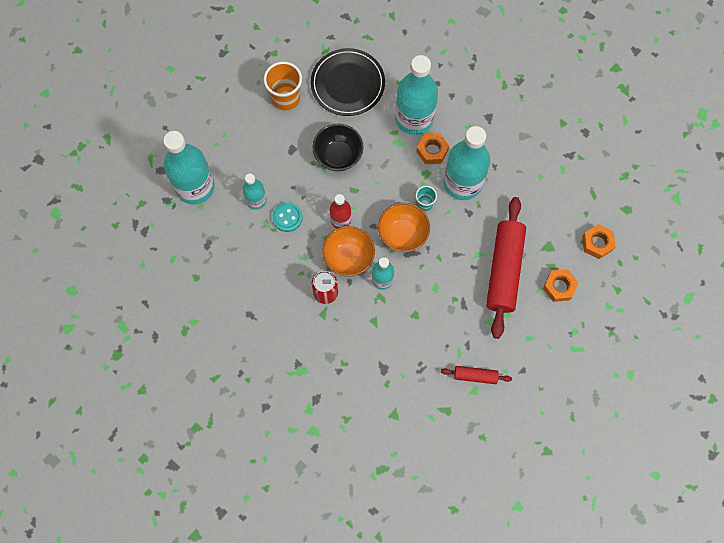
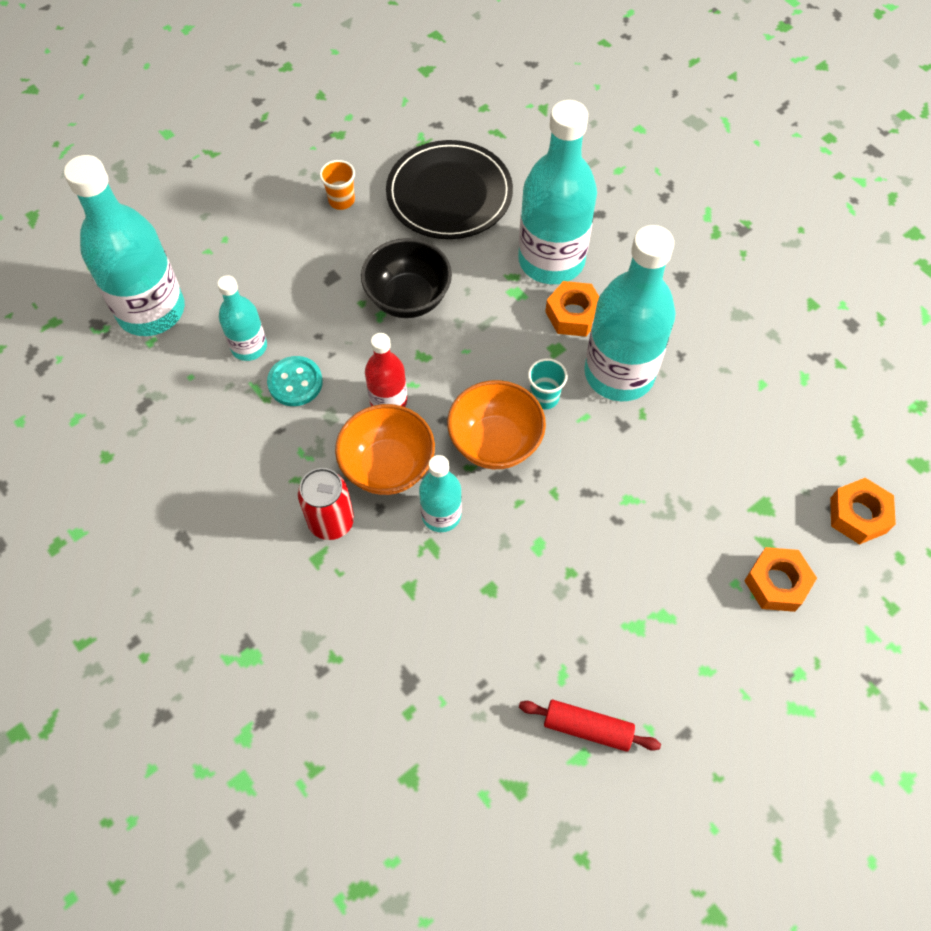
camera: 10 degrees right, 10 degrees down
(286, 98) = (341, 200): orange cup -> orange cup, size x0.55
(504, 270) = (673, 535): red rolling pin -> none

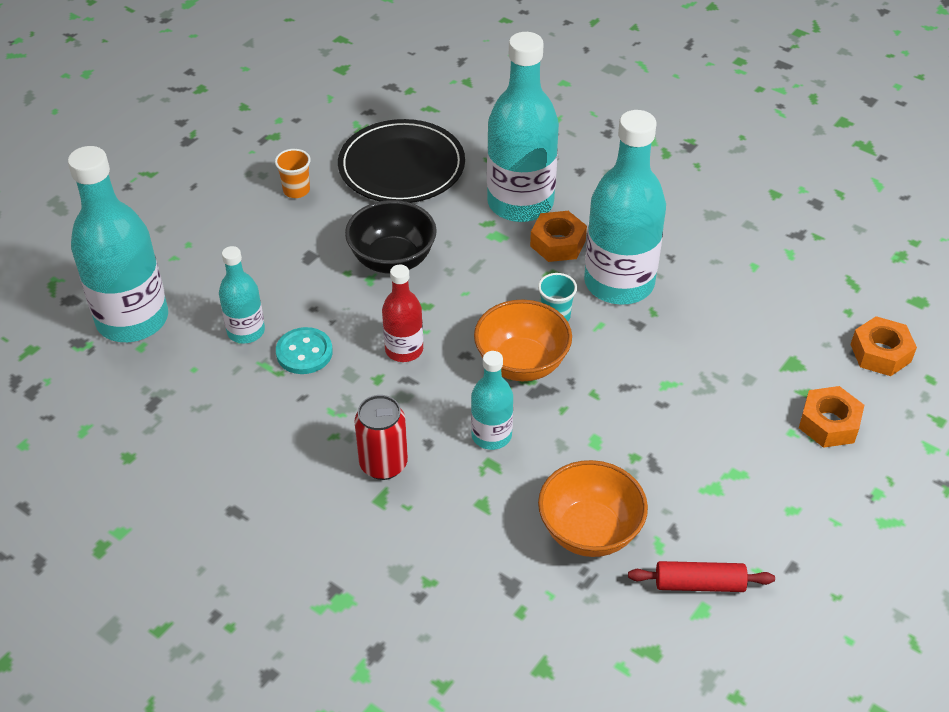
camera: 15 degrees left, 15 degrees down
(388, 467) = (423, 405): orange bowl -> orange bowl (589, 531)

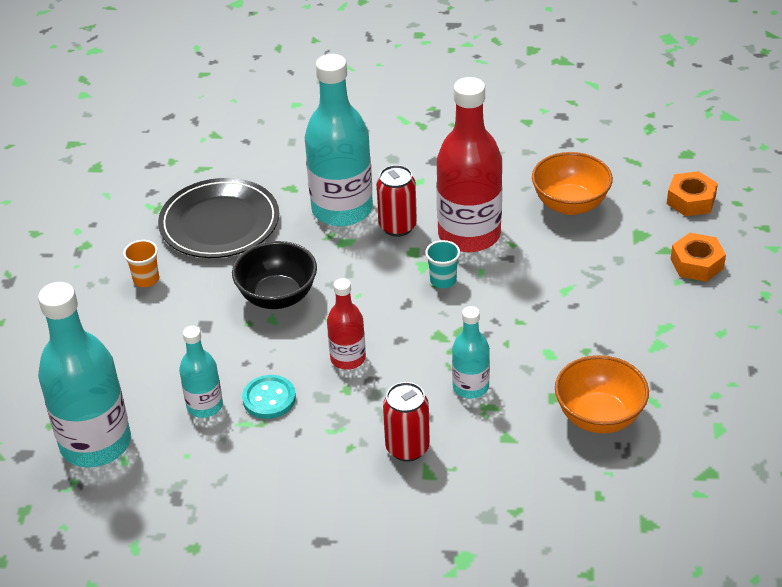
camera: 30 degrees left, 5 degrees down
(521, 363) = (447, 325): orange bowl -> orange bowl (570, 204)
(558, 243) = (397, 226): orange nut -> red can
(619, 283) = (469, 235): turquoise bottle -> red bottle
(699, 584) = (702, 412): red rolling pin -> none

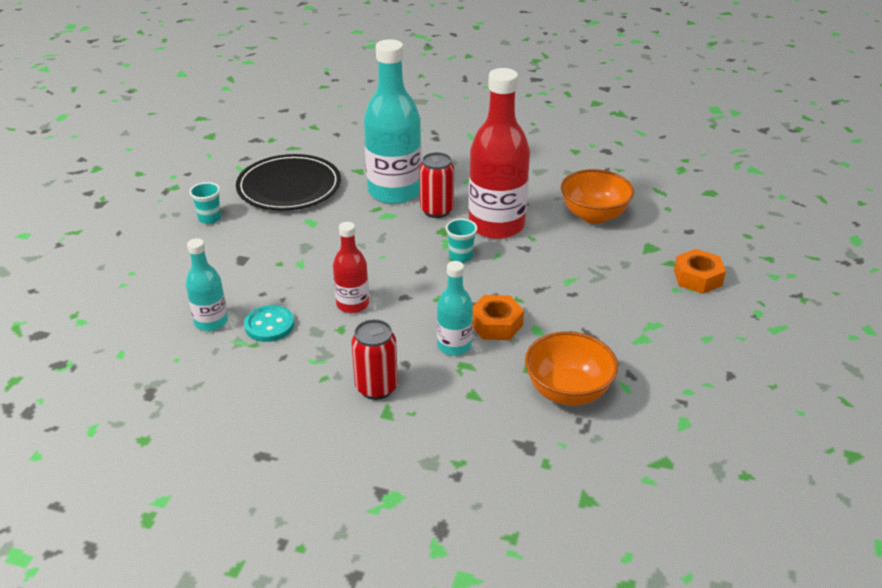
camera: 10 degrees right, 5 degrees down
(96, 443) = (104, 336): turquoise bottle -> none
(146, 279) = (210, 218): orange cup -> turquoise cup
(277, 297) = (312, 247): black bowl -> none
(691, 200) = (705, 227): orange nut -> orange nut (496, 324)

